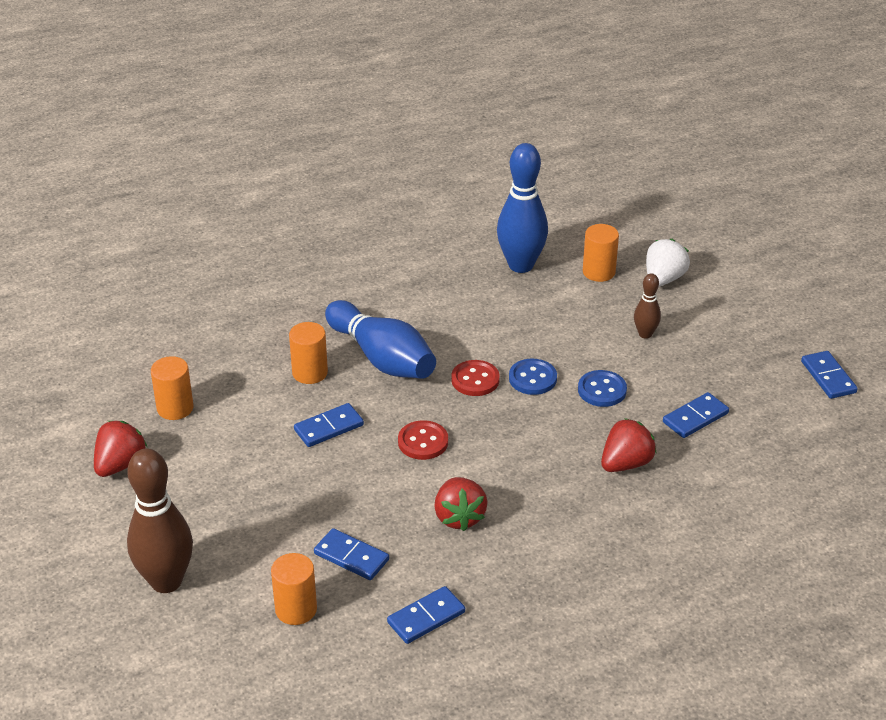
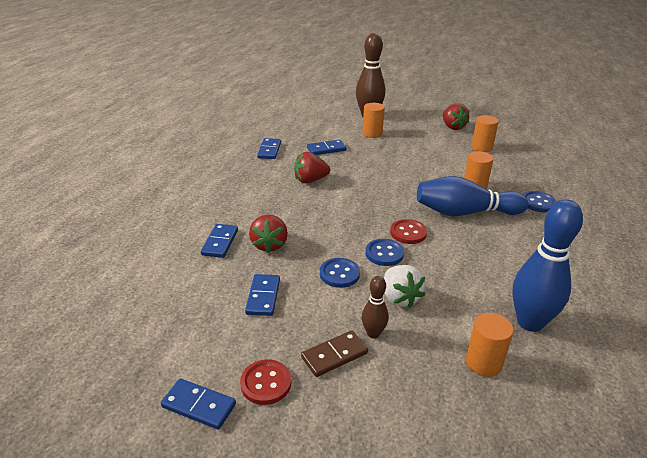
camera: 130 degrees right, 5 degrees down
(295, 316) = (538, 203): none -> blue button
(296, 609) = (316, 130): orange cylinder -> orange cylinder (372, 134)
(329, 428) = (420, 175): blue domino -> blue domino (220, 242)
(423, 442) = (375, 194): red button -> red button (266, 383)
(459, 517) = (310, 180): red strawberry -> red strawberry turned 45 degrees counterclockwise
(663, 279) = (436, 400): white strawberry -> white strawberry (400, 298)
(695, 341) = (334, 355): none -> brown domino

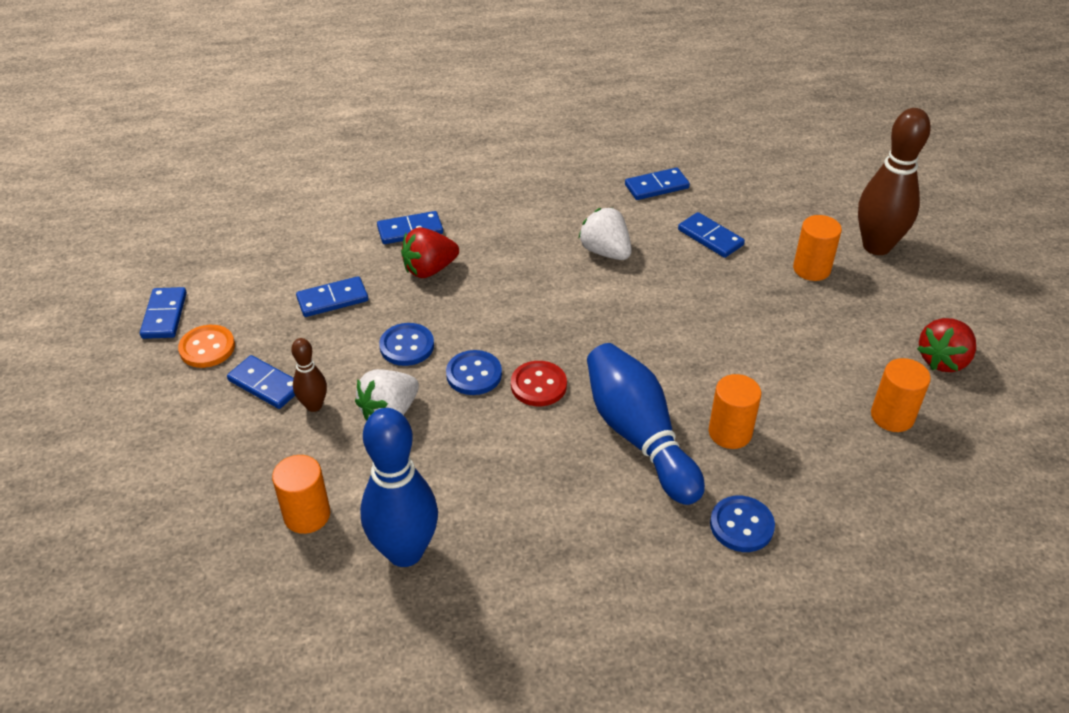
camera: 65 degrees right, 10 degrees up
(266, 383) = (207, 348): red button -> orange button
(310, 180) = (605, 252): red strawberry -> white strawberry
(334, 355) = (265, 384): brown domino -> blue domino

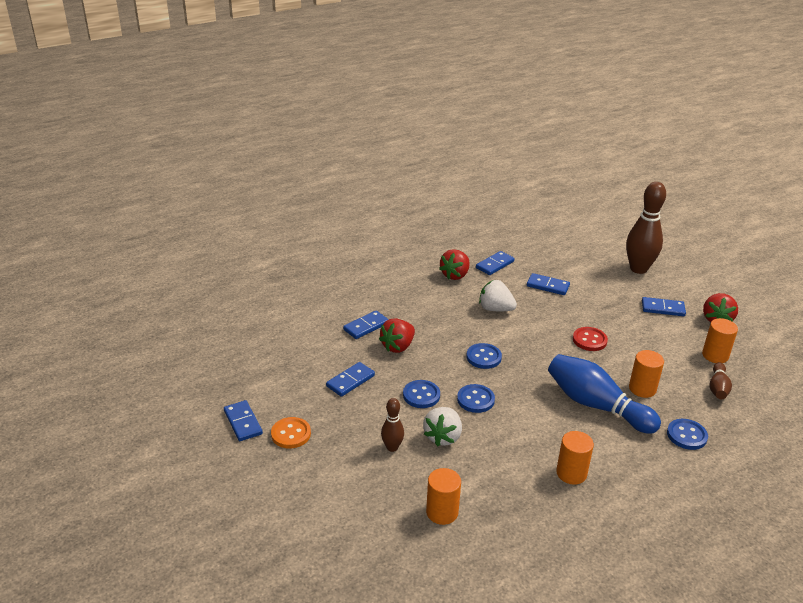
camera: 25 degrees left, 10 degrees down
(265, 384) = (350, 444): blue domino -> blue domino (663, 308)
(405, 552) = (518, 512): blue bowling pin -> none
(533, 317) = (483, 357): none -> blue button
(538, 385) = (518, 394): red button -> red button (589, 340)
(587, 188) = (455, 275): none -> red strawberry
(811, 269) = (615, 289): orange cylinder -> orange cylinder (571, 473)
(854, 468) = (718, 388): none -> brown bowling pin

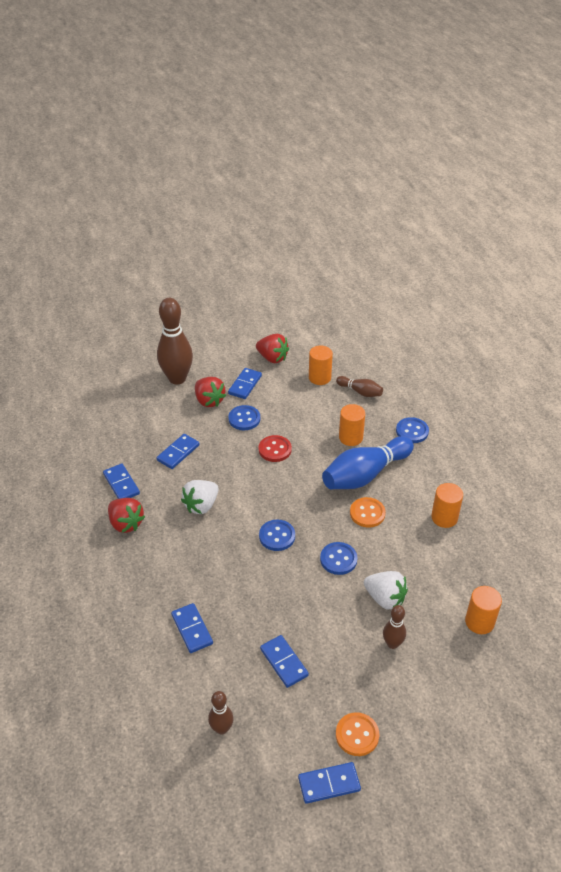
camera: 75 degrees left, 10 degrees up
(281, 357) = (221, 728): none -> brown bowling pin
(398, 346) = (238, 606): red strawberry -> red strawberry (209, 401)
(421, 395) = (322, 602): blue button -> blue button (244, 419)
(544, 413) = (367, 513): none -> orange button

